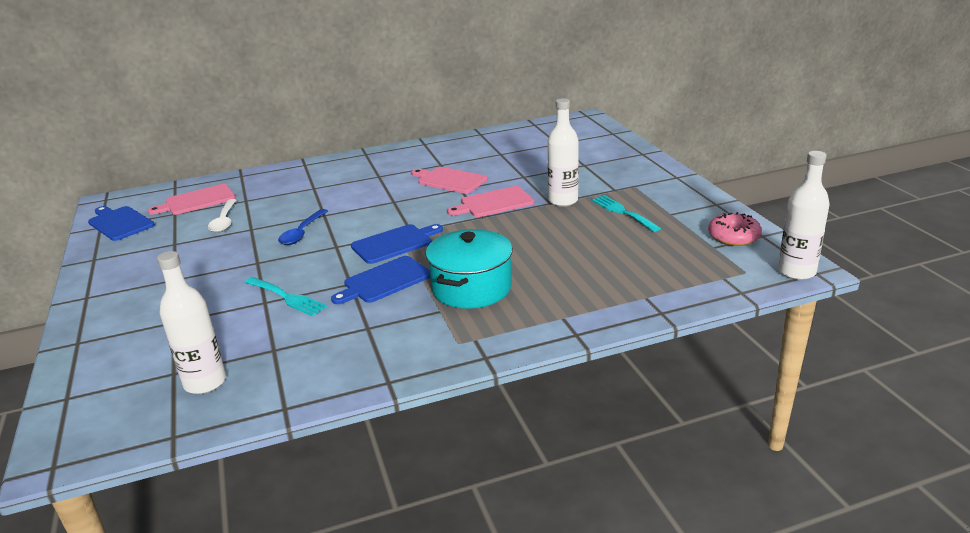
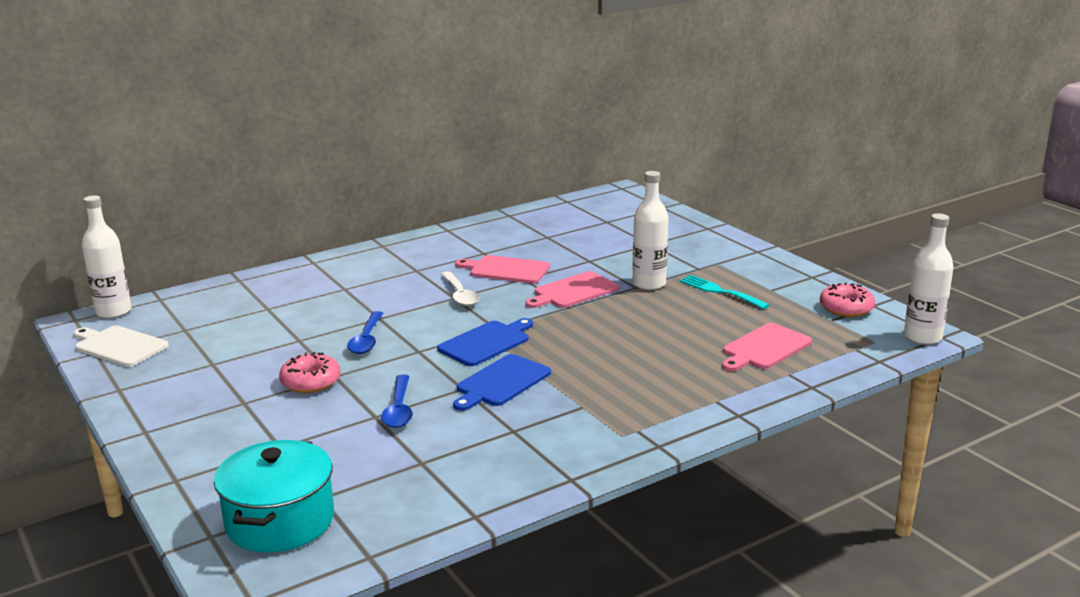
camera: 15 degrees left, 5 degrees down
(119, 223) = (119, 346): blue cutting board -> white cutting board
(197, 201) = (203, 313): pink cutting board -> pink cutting board (765, 348)
(205, 382) = (366, 502): white bottle -> white bottle (113, 312)
(224, 221) = (258, 334): white spoon -> white spoon (460, 295)
(235, 266) = (311, 381): none -> pink donut
(287, 297) = (399, 409): turquoise fork -> blue spoon
(471, 288) = (603, 381): turquoise pot -> turquoise pot (280, 521)

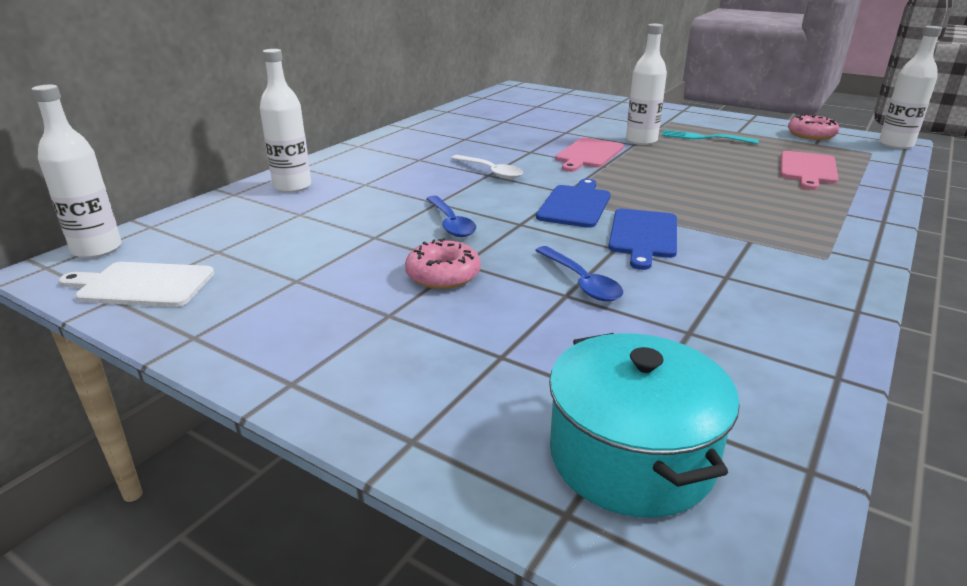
camera: 25 degrees left, 5 degrees up
(287, 281) = (292, 186): none -> white bottle
(506, 270) = (504, 147): pink cutting board -> none

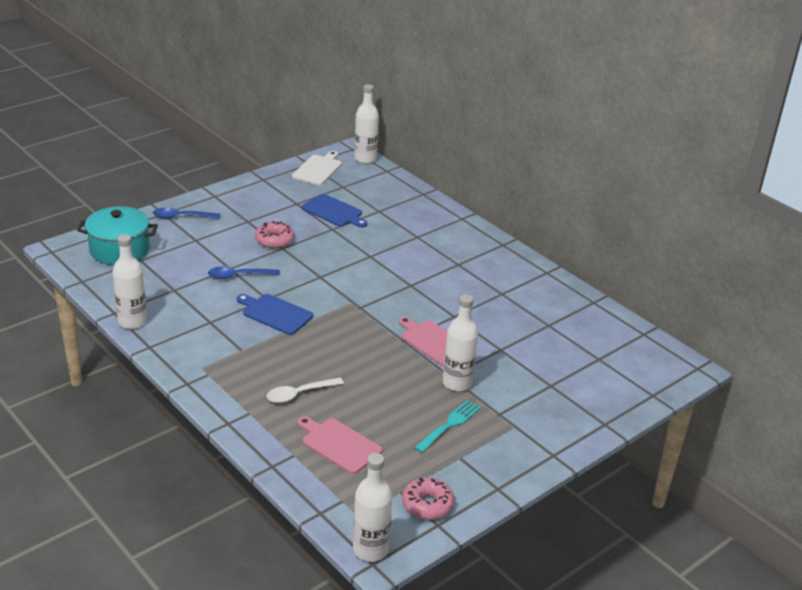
camera: 105 degrees right, 5 degrees up
(292, 186) = (426, 212): white bottle -> white bottle (132, 322)
(451, 223) = (335, 254): blue spoon -> blue spoon (182, 217)
(490, 172) = (416, 287): white spoon -> white spoon (299, 394)
(575, 205) = (335, 304): blue cutting board -> blue cutting board (334, 211)

